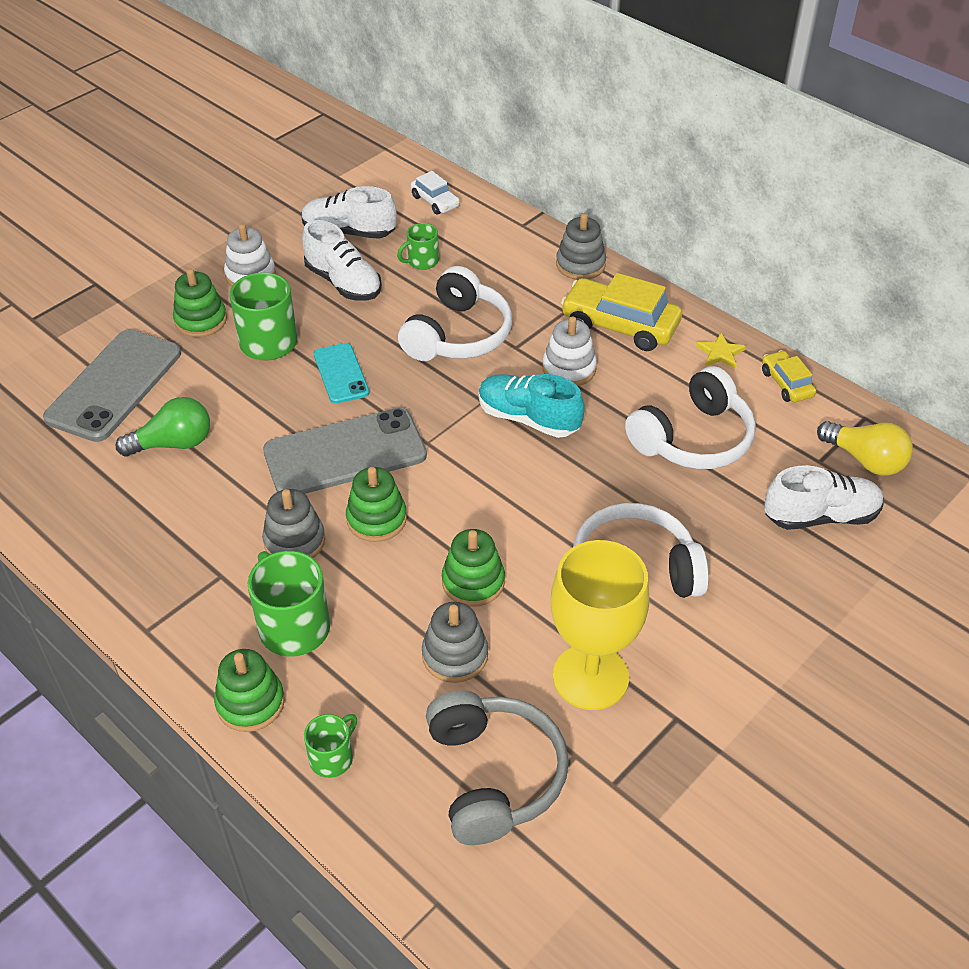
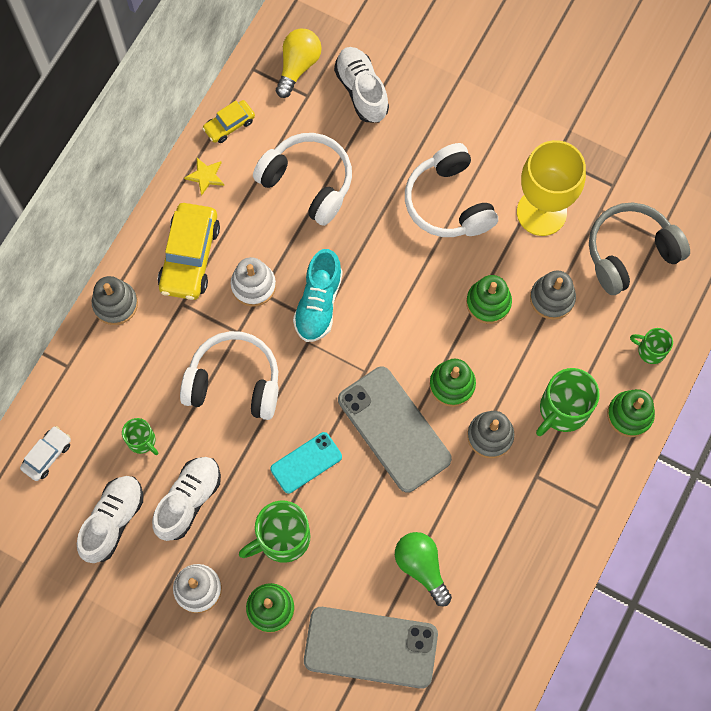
camera: 105 degrees left, 25 degrees up
(349, 232) = (113, 521): white shoe -> white shoe turned 150 degrees counterclockwise

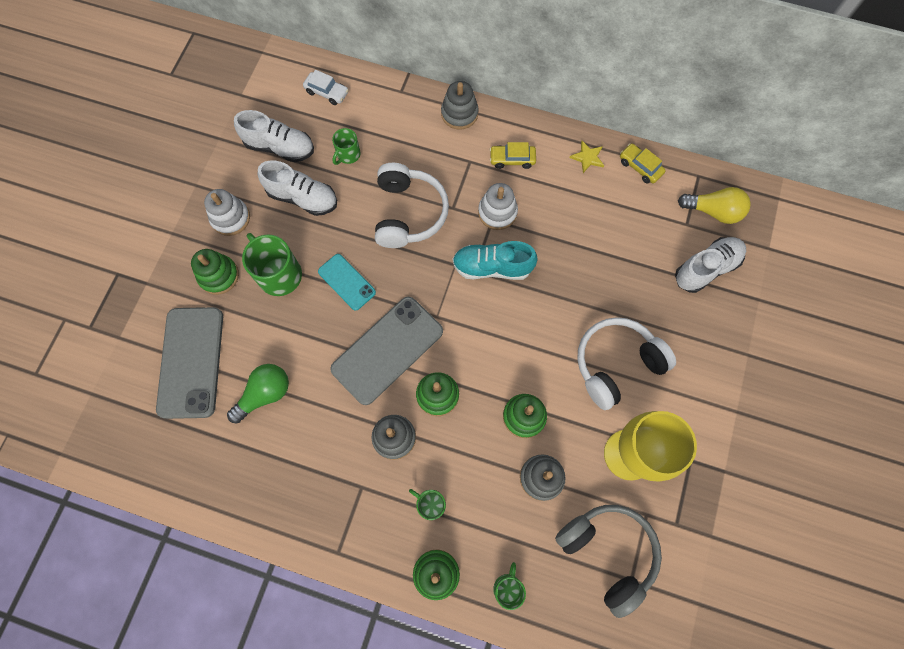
camera: 80 degrees right, 0 degrees up
(190, 257) = (512, 159): yellow car -> yellow car, size x0.54
(308, 182) = (603, 239): white headphones -> none
(563, 409) = (430, 504): green mug -> green mug, size x0.57

